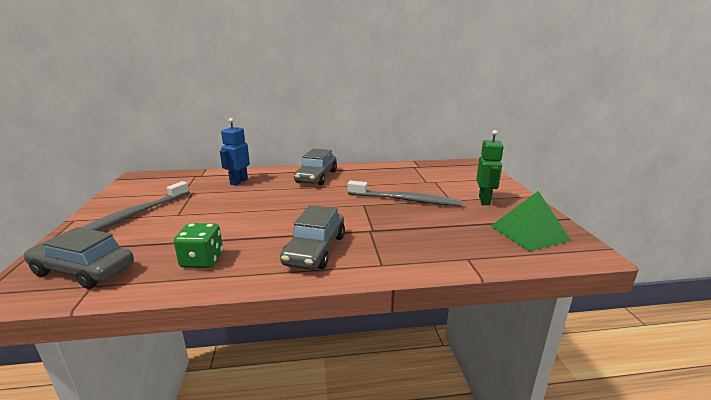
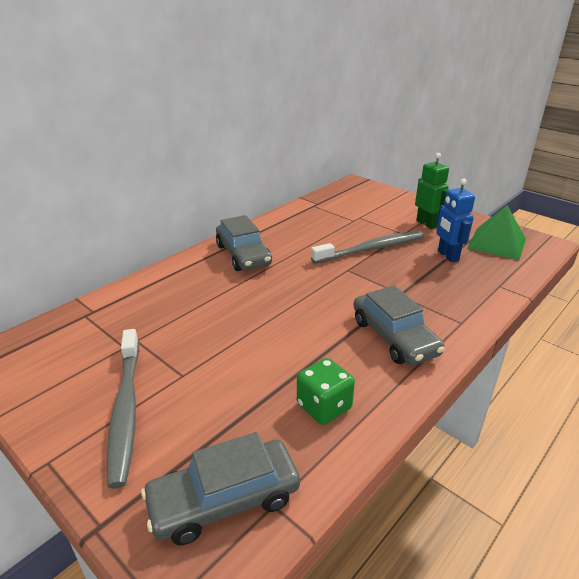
camera: 40 degrees left, 10 degrees up
(238, 182) = (165, 299): blue robot -> blue robot (447, 256)

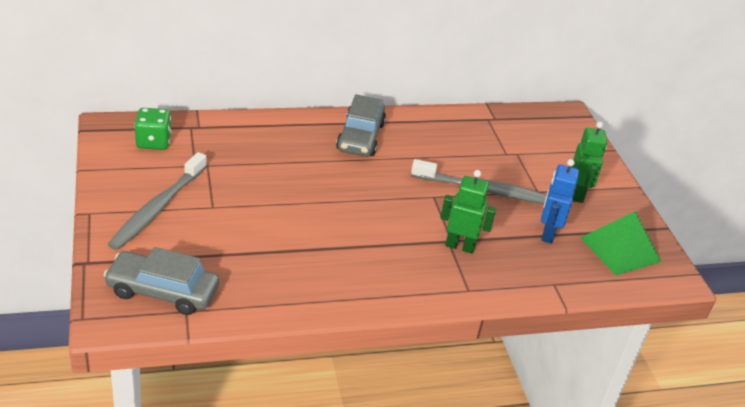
camera: 30 degrees right, 5 degrees up
(324, 406) = (281, 281): green dice -> green dice (153, 142)
(394, 337) = (395, 268): grey car -> none
(411, 294) = (460, 246): none -> green robot

